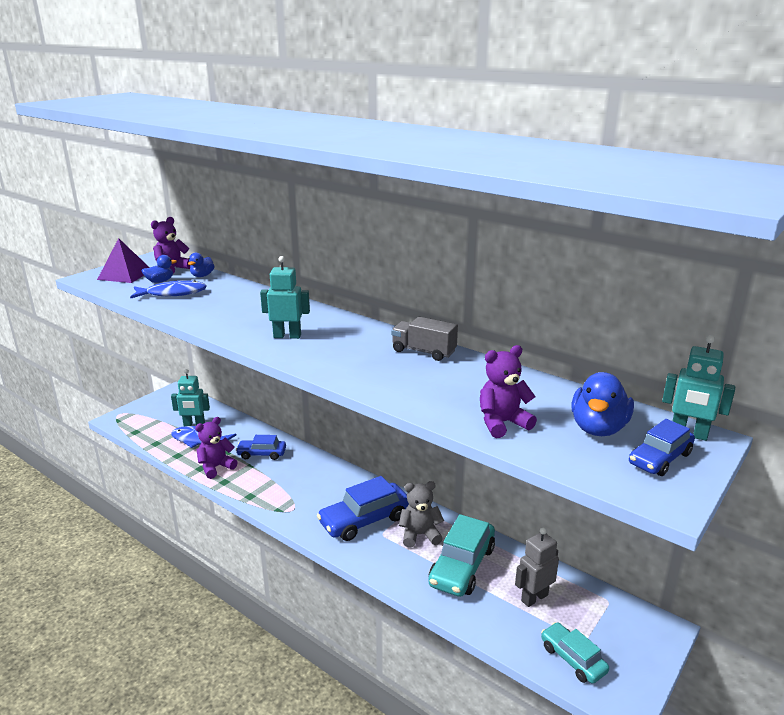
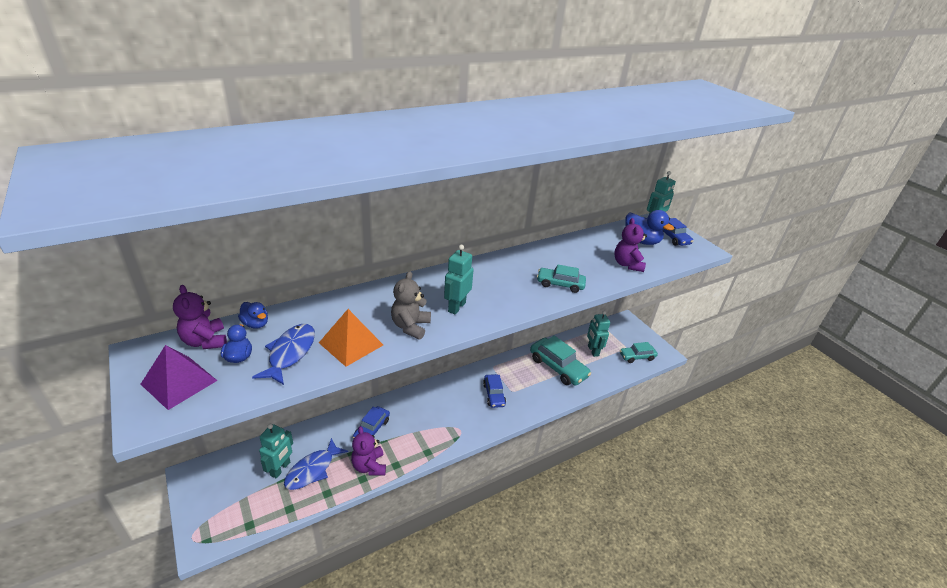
camera: 70 degrees left, 10 degrees up
(197, 309) = (351, 344): none -> orange pyramid
(364, 520) = (494, 394): blue car -> blue car, size x0.60
(389, 381) = (560, 284): none -> turquoise car
(420, 535) = (522, 374): grey teddy bear -> grey teddy bear (410, 326)
(423, 351) = (523, 259): grey truck -> none
(534, 597) = (593, 351): grey robot -> turquoise robot

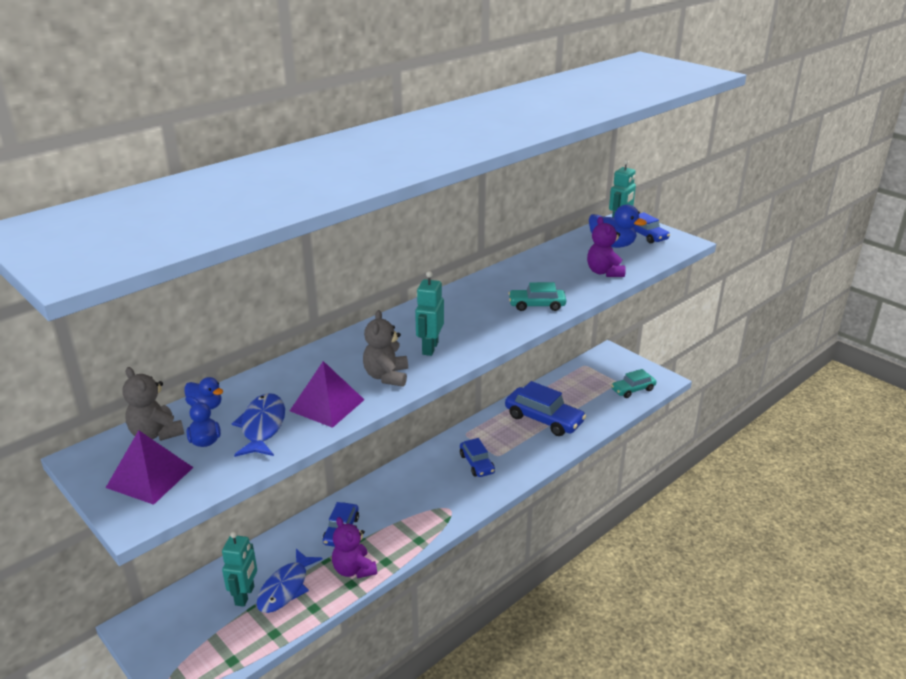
camera: 10 degrees left, 5 degrees down
(205, 341) = (156, 433): purple teddy bear -> grey teddy bear
(351, 344) = (327, 405): orange pyramid -> purple pyramid
(558, 367) = (543, 419): turquoise car -> blue car
(593, 351) = (579, 393): turquoise robot -> none

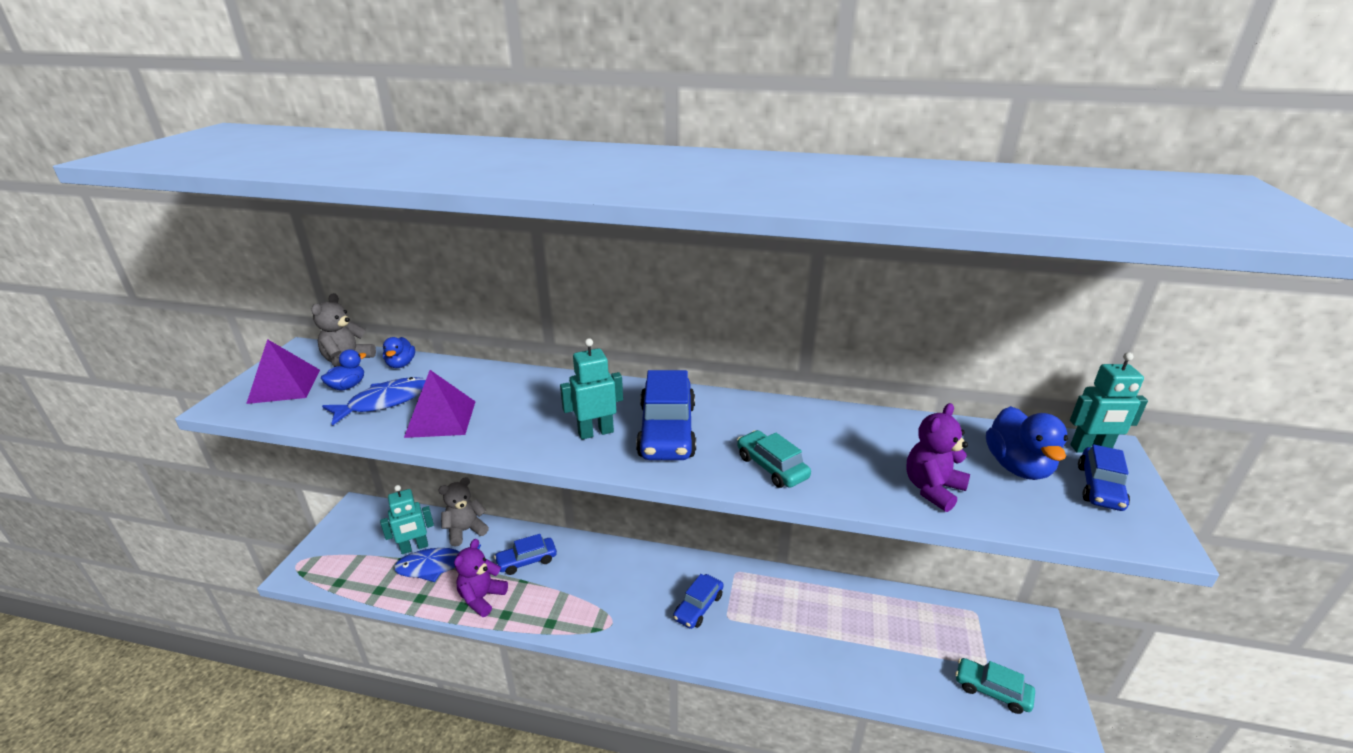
camera: 55 degrees right, 0 degrees up
(386, 376) = (517, 429): grey teddy bear -> grey teddy bear (465, 530)
(543, 419) = (829, 626): blue car -> blue car (667, 431)

